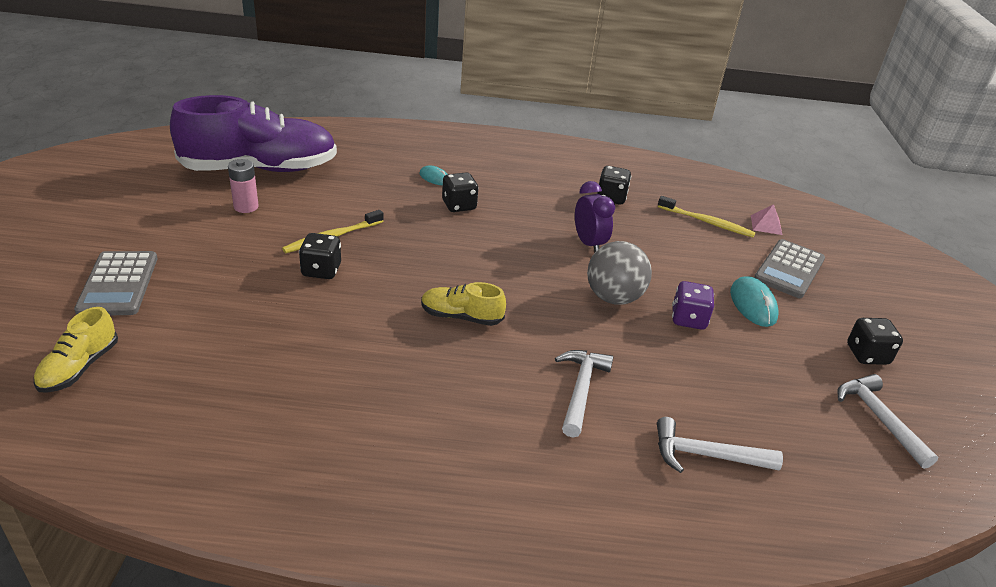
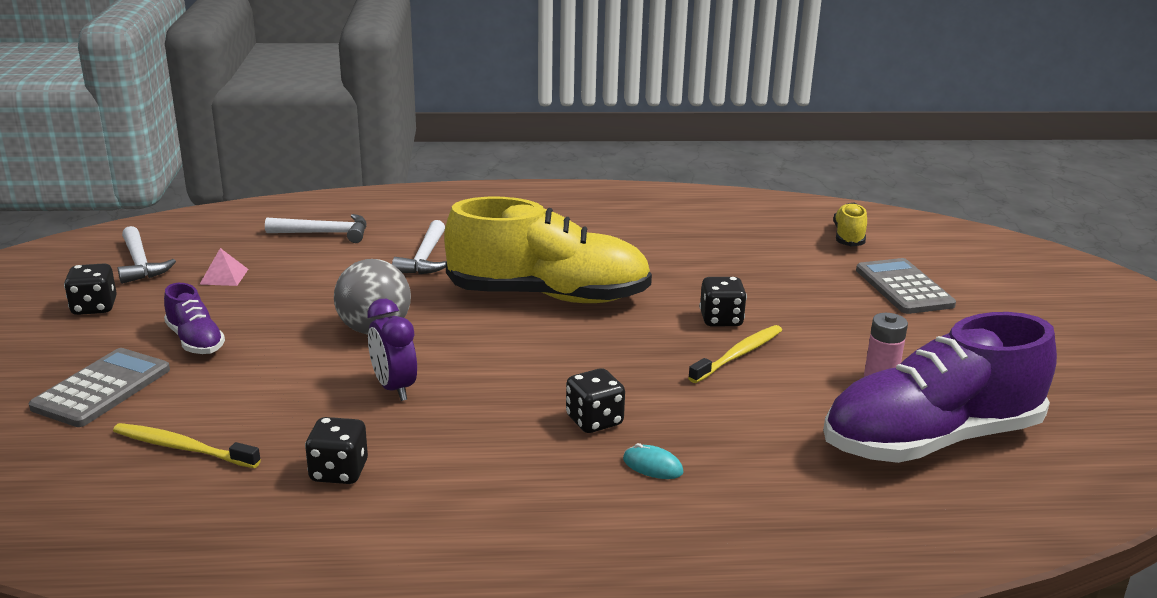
camera: 175 degrees right, 10 degrees down
(461, 317) = (548, 296): yellow shoe -> yellow shoe, size x2.23
(688, 319) = (290, 318): purple dice -> none
(753, 304) = (195, 341): turquoise mouse -> purple shoe
(766, 225) = (73, 458): pink pyramid -> pink pyramid (224, 276)

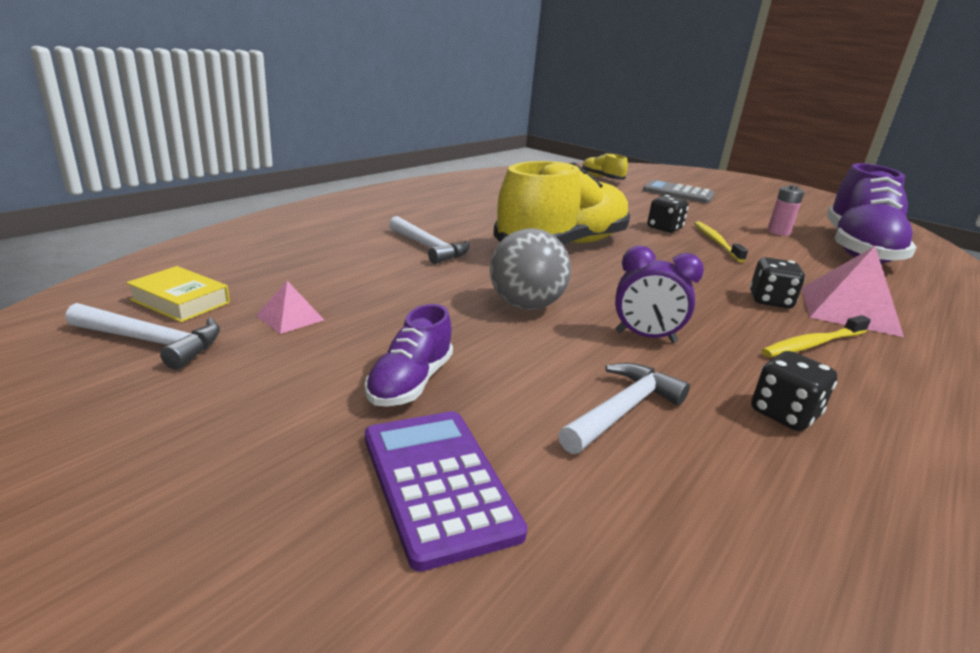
camera: 50 degrees left, 0 degrees up
(94, 307) = (200, 408): black dice -> none
(102, 389) = (438, 483): grey calculator -> purple calculator
(182, 448) = (660, 481): yellow toothbrush -> yellow toothbrush (812, 344)
(195, 341) = (410, 382): purple shoe -> purple shoe turned 105 degrees clockwise
(196, 243) = (180, 301): none -> yellow book
(325, 233) = (301, 255): white hammer -> white hammer (622, 410)
(652, 466) = (848, 310): turquoise mouse -> pink pyramid

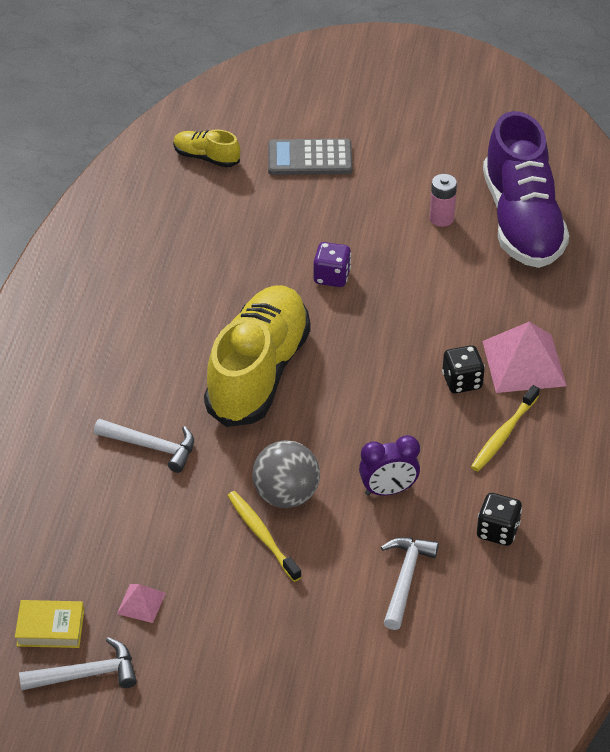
camera: 25 degrees left, 20 degrees up
(410, 382) = (271, 622): purple shoe -> none
(438, 483) = (341, 684): purple calculator -> none
(664, 228) = (331, 277): black dice -> purple dice
(716, 242) = (389, 281): yellow toothbrush -> yellow toothbrush (262, 535)

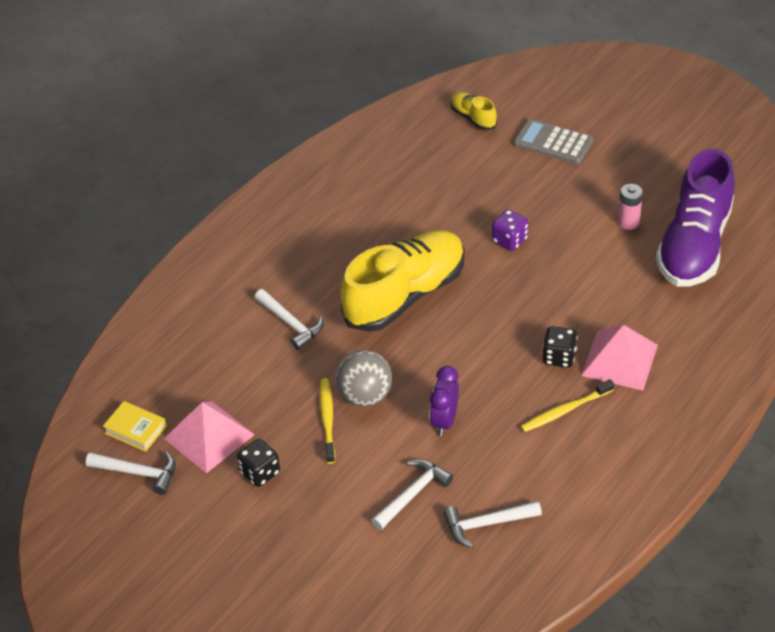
camera: 30 degrees right, 0 degrees up
(141, 603) = (209, 436): pink pyramid -> pink pyramid, size x2.07
(388, 490) = (444, 421): purple clock -> purple clock turned 90 degrees clockwise
(497, 531) = (509, 485): black dice -> black dice (260, 473)
(501, 580) = (486, 524): none -> white hammer

